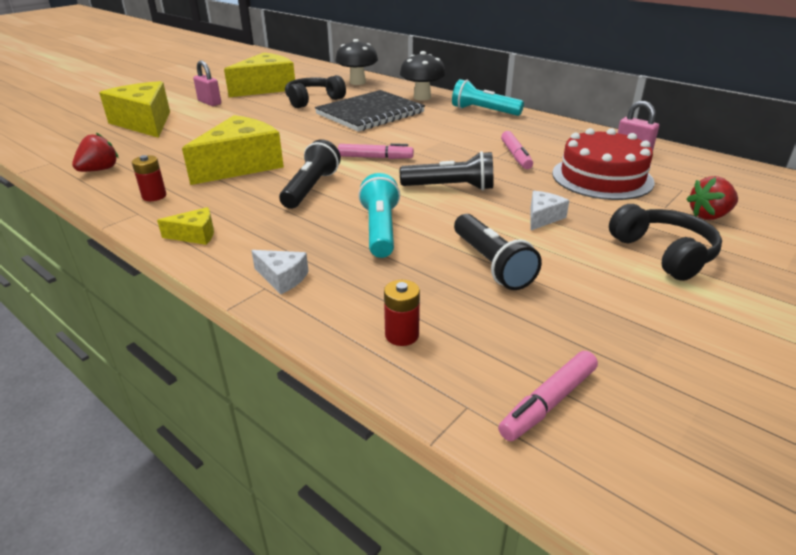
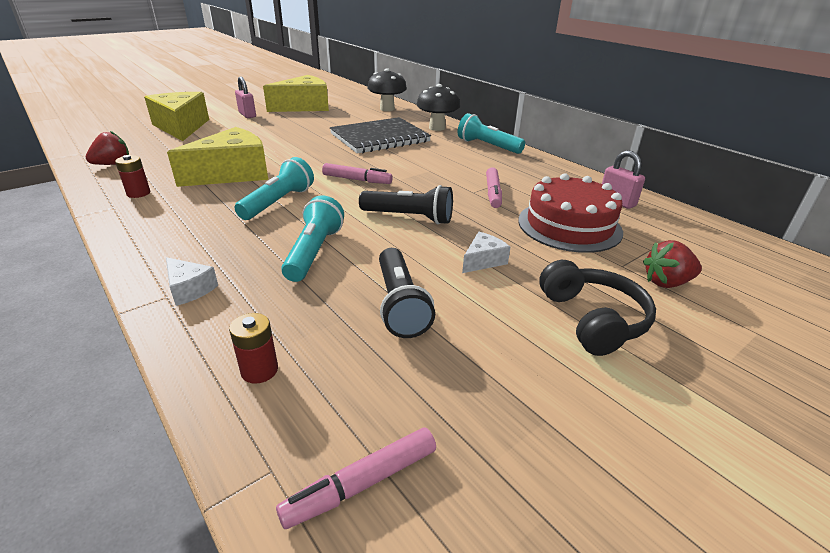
camera: 10 degrees right, 0 degrees up
(195, 235) = (144, 235): yellow cheese -> none
(311, 188) = (278, 202): black flashlight -> turquoise flashlight
(313, 100) = (337, 121): black headphones -> none

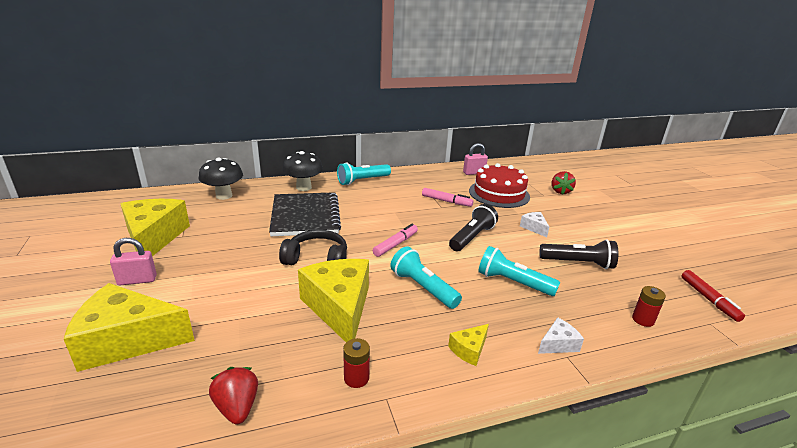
camera: 70 degrees left, 5 degrees down
(176, 235) = (469, 350): none -> yellow cheese
(362, 484) = (709, 299): pink marker -> red marker
(592, 319) = (590, 217): black headphones -> black headphones (317, 259)

